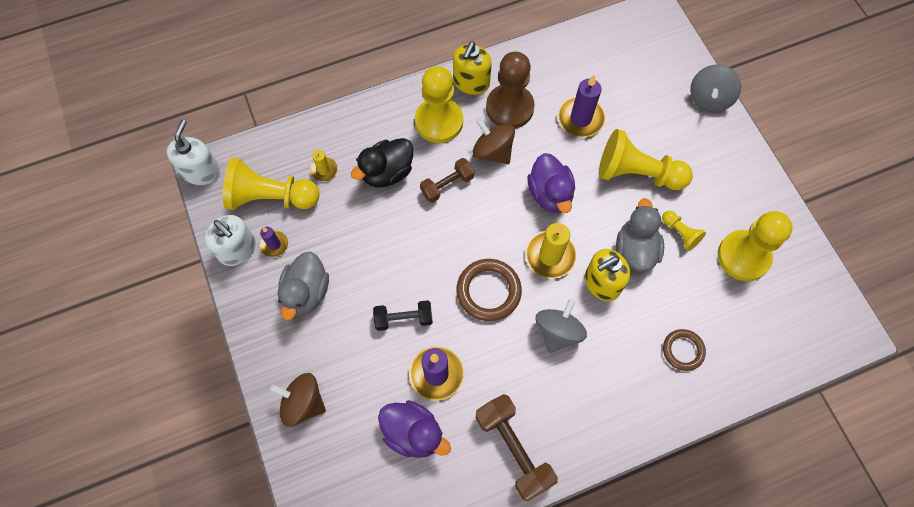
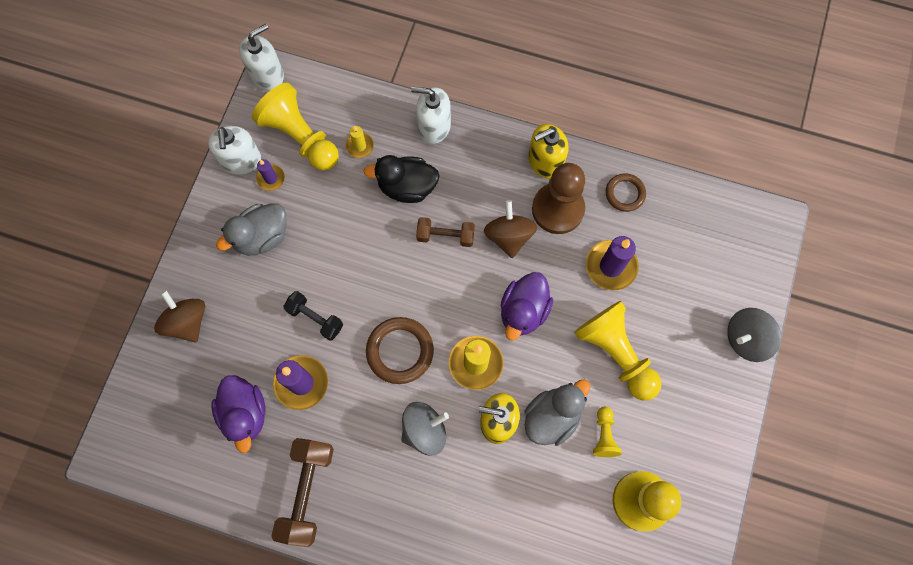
camera: 40 degrees right, 5 degrees up
(368, 116) = (434, 126): none -> white soap dispenser
(439, 121) = (487, 175): yellow pawn -> none
(683, 350) = (512, 533): brown ring -> brown ring (625, 193)

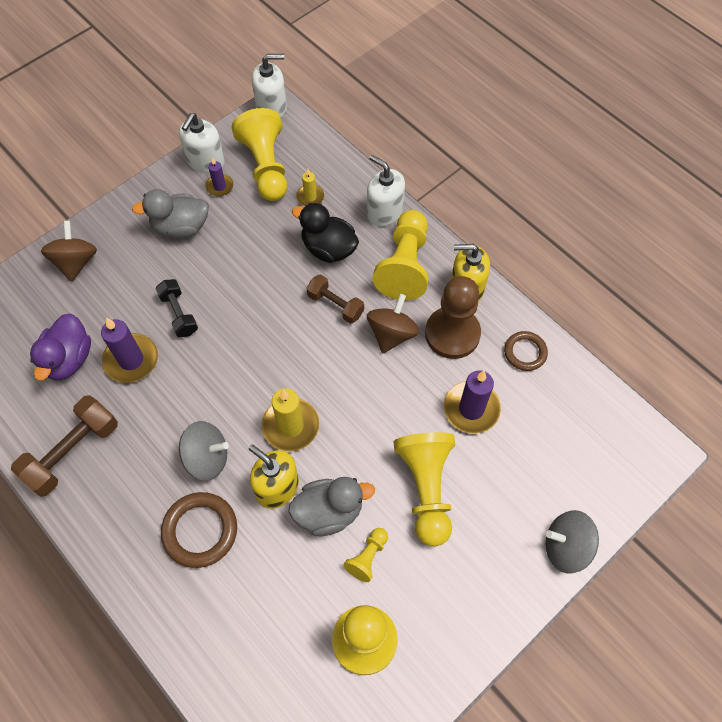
camera: 30 degrees right, 10 degrees down
(400, 351) = (231, 379): brown ring -> brown ring (200, 531)
(481, 168) = (404, 265): none -> yellow pawn
(523, 311) = (363, 404): purple duck -> none

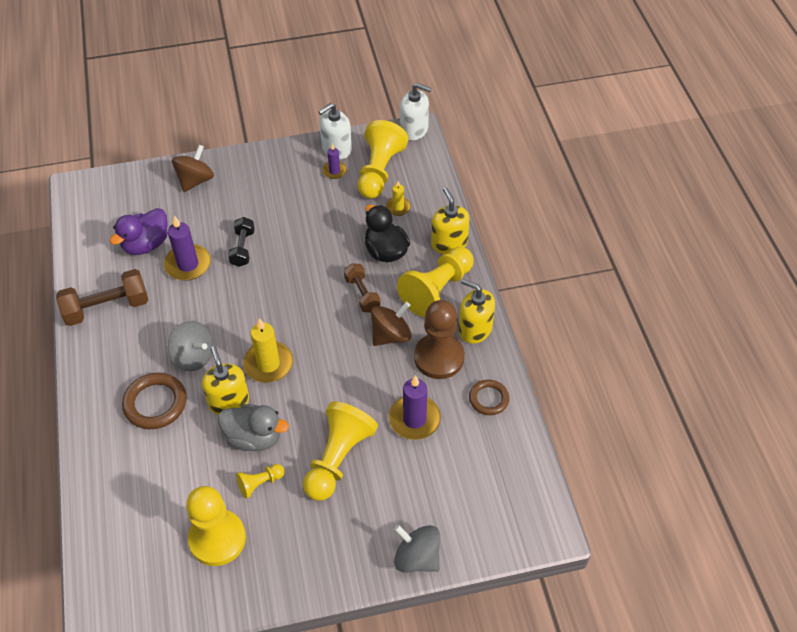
camera: 30 degrees right, 10 degrees down
(181, 227) = (285, 188): grey duck -> none
(384, 212) = (449, 243): white soap dispenser -> yellow soap dispenser

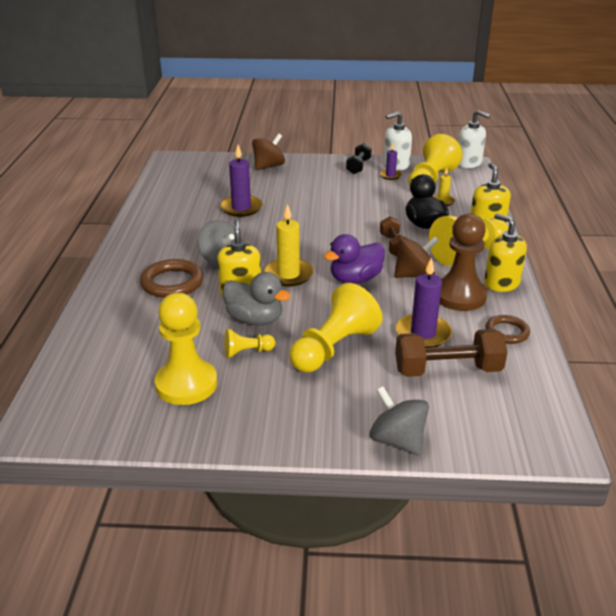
camera: 15 degrees right, 20 degrees down
(107, 308) = (160, 222): brown dumbbell -> brown dumbbell (447, 370)
(146, 244) = (211, 193): purple duck -> purple duck (355, 279)
(242, 248) = (293, 206): black dumbbell -> black dumbbell (358, 166)

